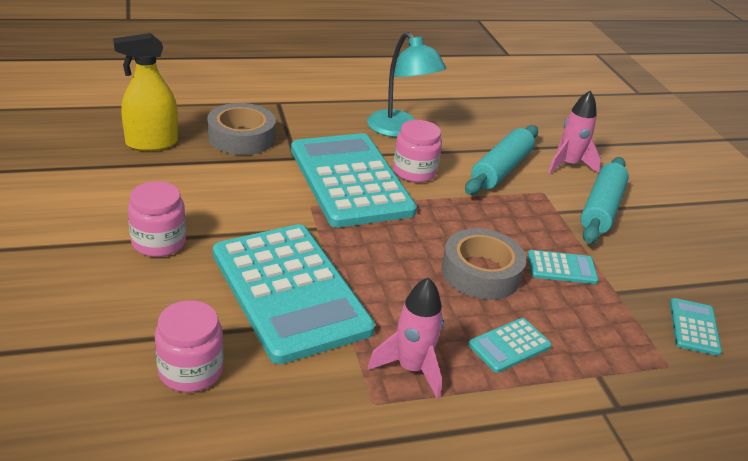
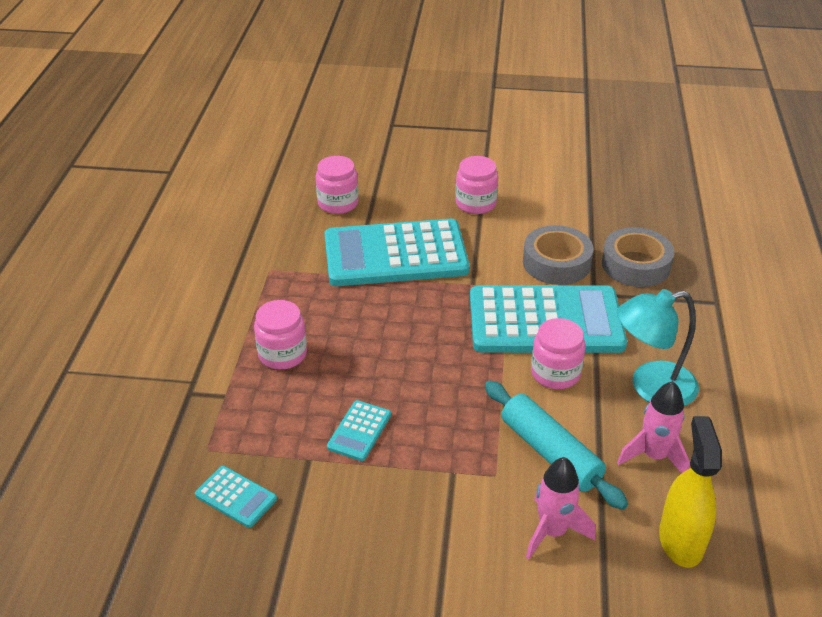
camera: 115 degrees right, 5 degrees up
(151, 143) = (626, 212): yellow spray bottle -> yellow spray bottle (680, 541)
(411, 368) = (289, 294): pink rocket -> pink rocket (654, 456)
(481, 272) = (375, 368): grey tape -> grey tape (556, 263)
(509, 346) = (282, 354): turquoise calculator -> pink jar
(601, 209) = (447, 519): turquoise rolling pin -> none

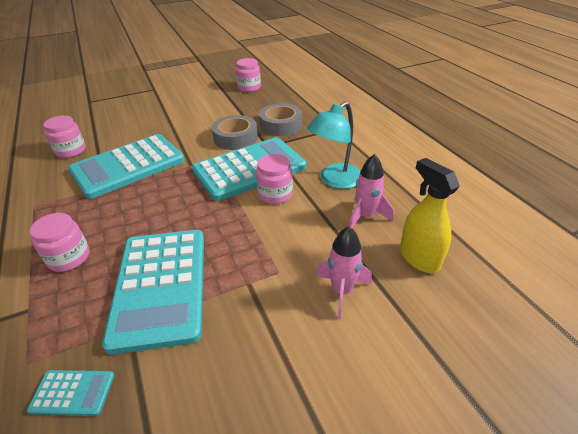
camera: 30 degrees left, 0 degrees up
(359, 431) = (161, 286): turquoise calculator -> turquoise calculator, size x2.43
(475, 203) = (167, 124): pink jar -> pink jar (249, 87)
(550, 452) = (304, 241): turquoise rolling pin -> none

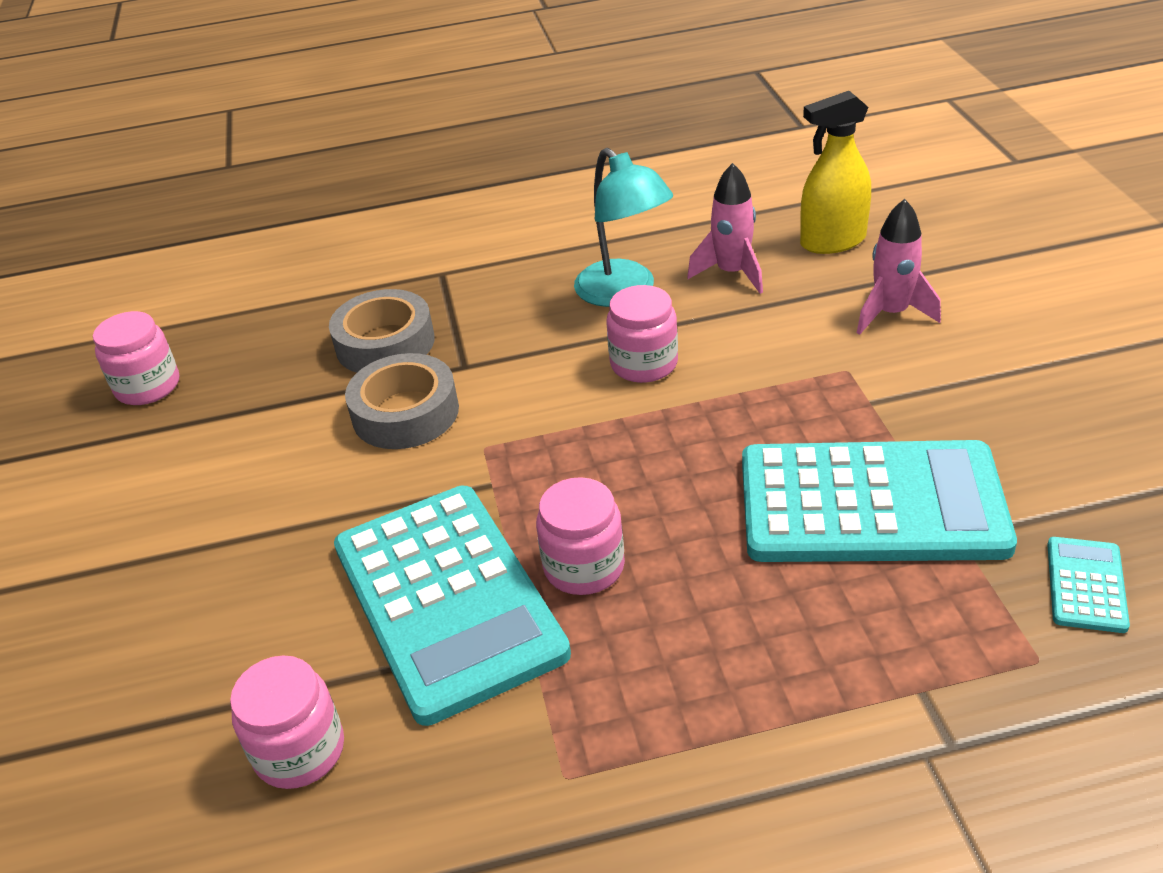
camera: 75 degrees left, 0 degrees up
(69, 258) = (780, 654): pink jar -> pink jar (584, 567)
(249, 169) = (544, 394): turquoise calculator -> none

